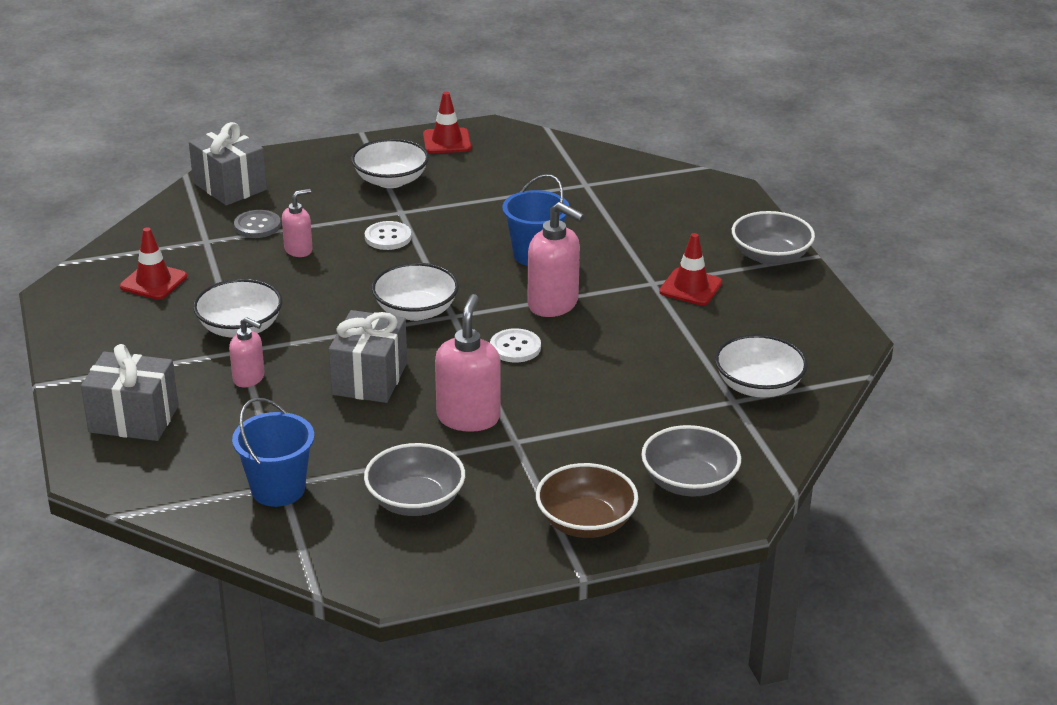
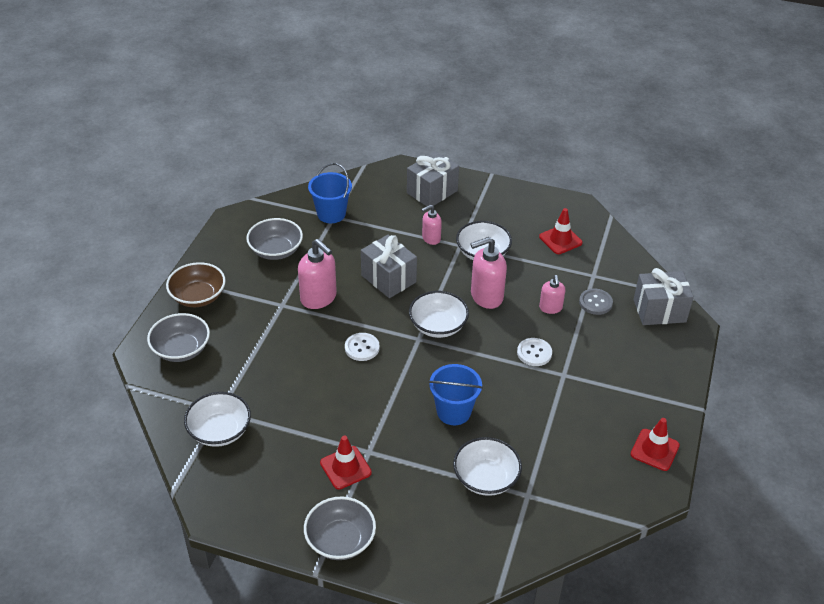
camera: 125 degrees right, 10 degrees up
(391, 180) = (612, 390): white bowl -> white bowl (486, 478)
(553, 304) = (389, 388): pink soap dispenser -> pink soap dispenser (486, 296)

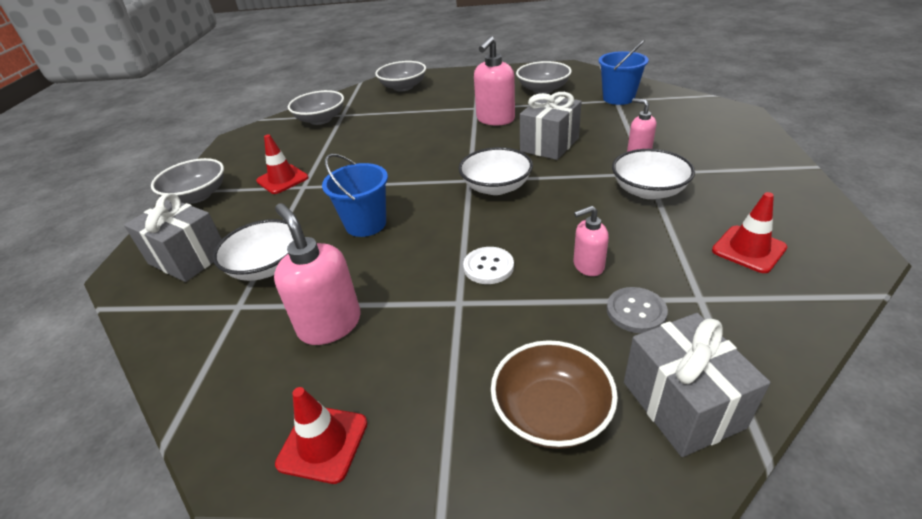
camera: 80 degrees right, 5 degrees down
(198, 296) = (464, 78): brown bowl -> brown bowl (551, 412)
(220, 431) = (320, 120): white bowl -> grey bowl
(362, 348) = (440, 153): white button -> none
(432, 192) = (722, 137): grey gift -> grey gift (188, 258)
(486, 296) = (569, 209): pink soap dispenser -> pink soap dispenser (330, 324)

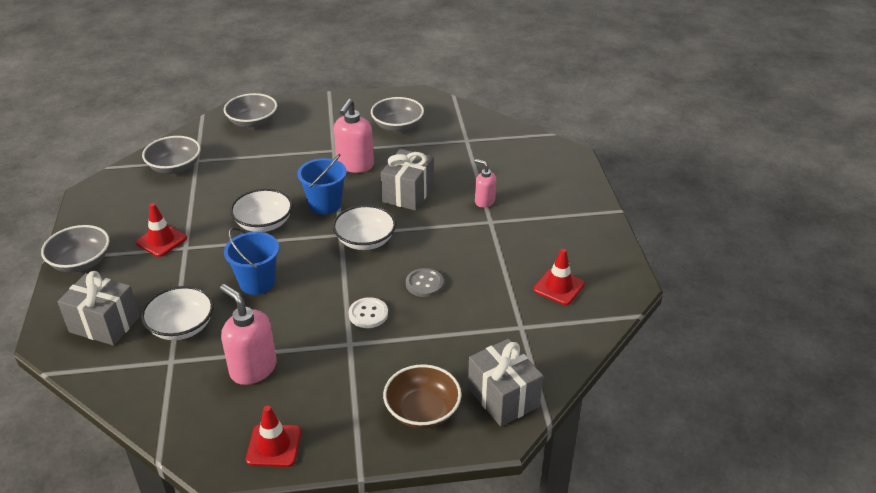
camera: 15 degrees left, 0 degrees up
(588, 266) = (444, 308): pink soap dispenser -> none
(618, 98) = (469, 138): blue bucket -> blue bucket (325, 205)
(636, 311) = (477, 340): grey button -> grey button (424, 284)
(648, 190) = (491, 239): white bowl -> white bowl (264, 223)

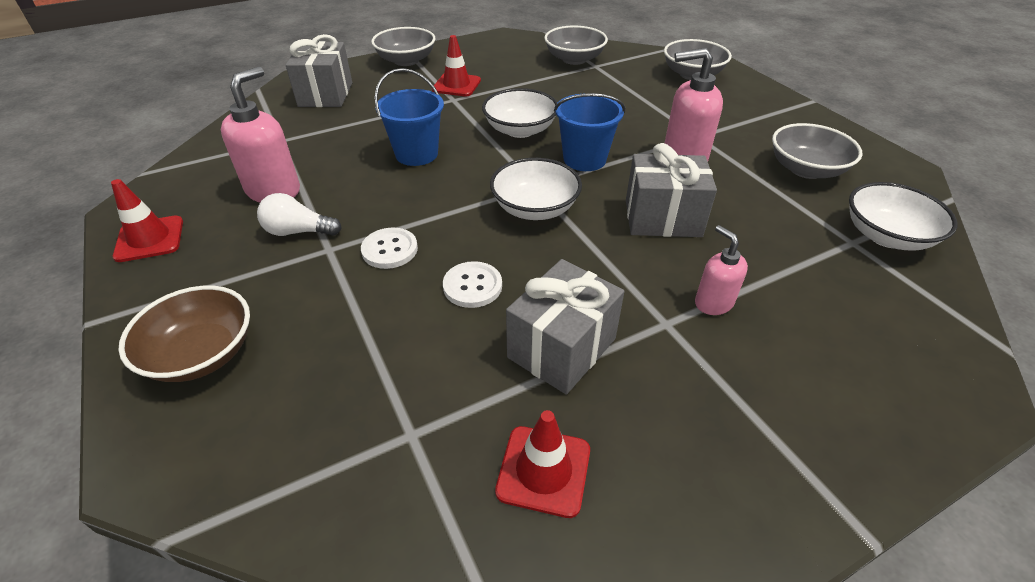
camera: 70 degrees right, 5 degrees up
(181, 327) = (331, 131): white bowl -> white bowl (886, 236)
(319, 358) = (298, 231): none -> white light bulb
(424, 284) = (472, 286): grey button -> white button
(484, 201) = (713, 303): pink soap dispenser -> pink soap dispenser turned 45 degrees counterclockwise
(503, 397) = (231, 450): grey gift -> grey gift (561, 348)

